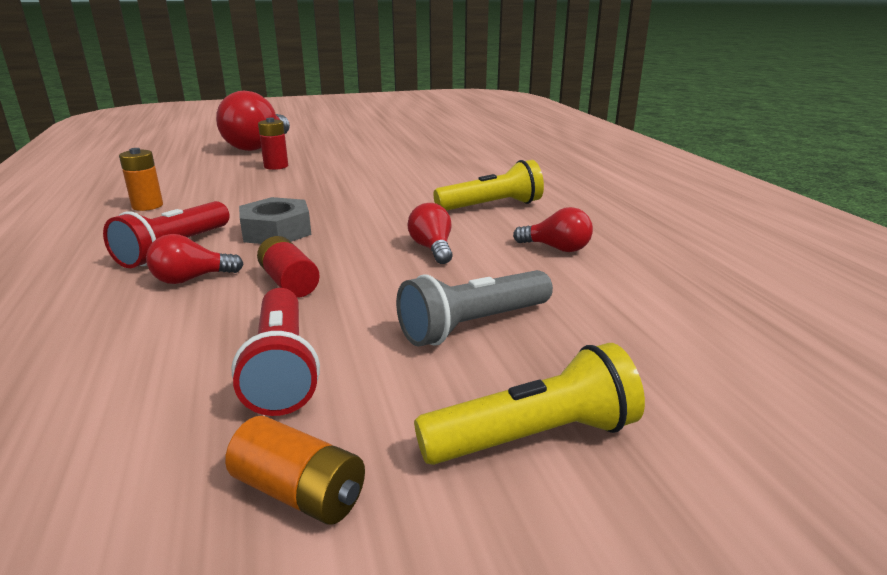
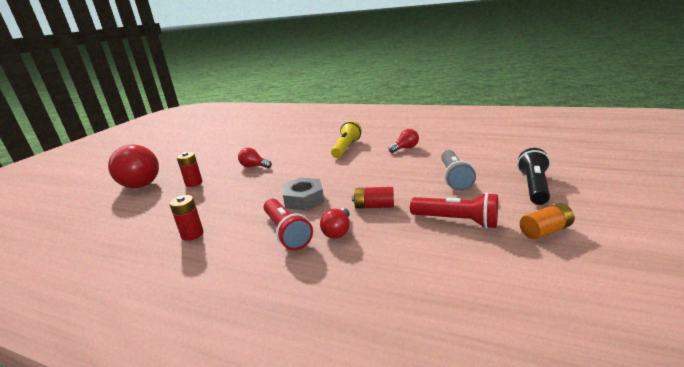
camera: 50 degrees left, 0 degrees up
(147, 206) = (192, 234): orange battery -> red battery
(432, 249) = (376, 169): red light bulb -> red light bulb (254, 166)
(534, 437) = (533, 186): yellow flashlight -> black flashlight

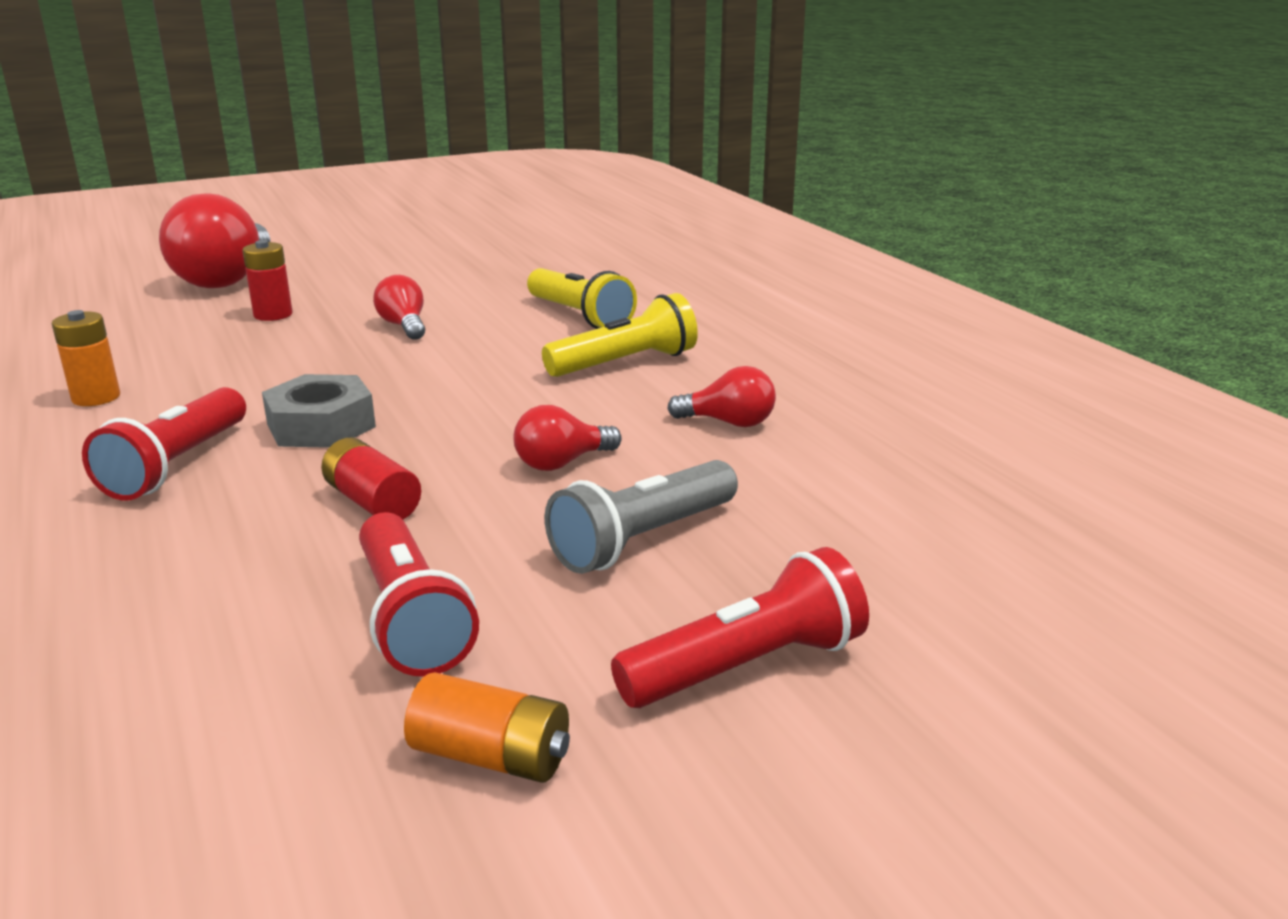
camera: 40 degrees right, 0 degrees up
(192, 234) = (96, 397): red battery -> orange battery
(303, 143) = (579, 316): none -> yellow flashlight
(338, 231) = (227, 509): red light bulb -> red light bulb (562, 463)
(533, 186) = (746, 666): black flashlight -> red flashlight

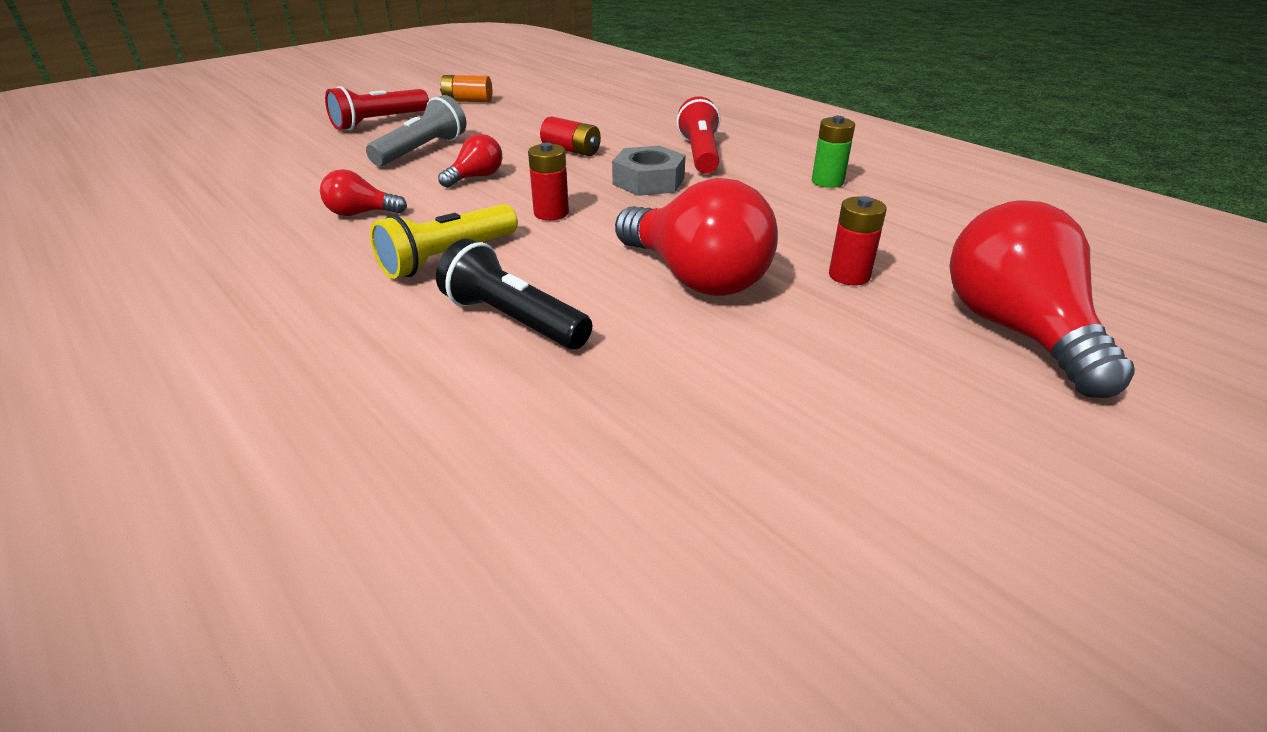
camera: 165 degrees right, 10 degrees up
(96, 397) = (827, 181): orange battery -> green battery
(404, 326) = (695, 277): red light bulb -> red light bulb, size x2.06
(410, 618) = (517, 121): red flashlight -> none
(489, 396) = (551, 213): none -> red battery
(579, 316) = (513, 320): yellow flashlight -> black flashlight

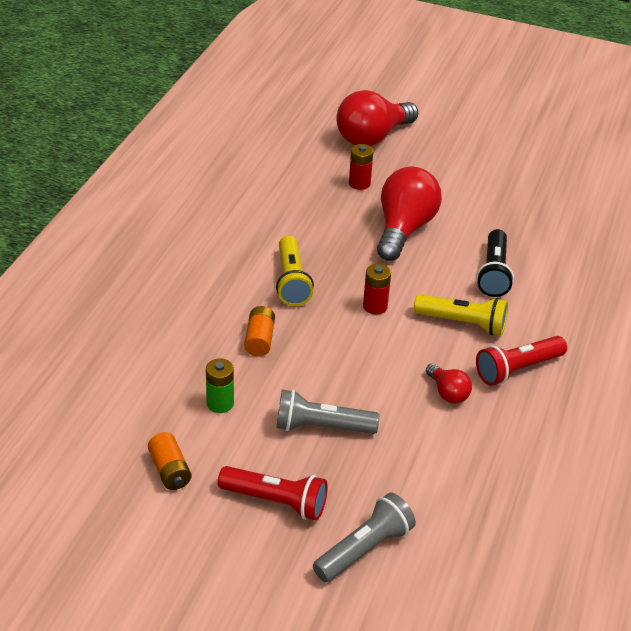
camera: 120 degrees left, 5 degrees up
(279, 137) = (364, 549): none -> grey flashlight
(476, 177) = (349, 367): red light bulb -> none
(571, 150) = (259, 339): red battery -> orange battery
(648, 181) = (291, 281): grey nut -> yellow flashlight
(700, 154) = (221, 271): red flashlight -> red flashlight (517, 369)
(827, 181) = (234, 207): green battery -> green battery (220, 403)

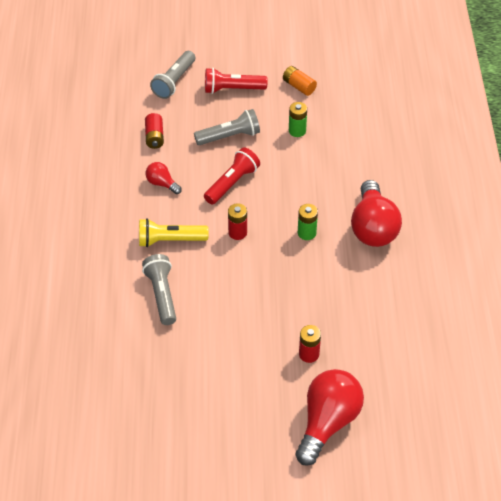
camera: 160 degrees right, 10 degrees up
(259, 339) = (300, 180): orange battery -> none
(291, 281) = (306, 233): yellow flashlight -> green battery
(404, 229) = (248, 315): red light bulb -> red light bulb (373, 227)
(434, 463) = (154, 137): none -> red battery
(493, 273) = (162, 295): black flashlight -> grey flashlight
(517, 369) = (121, 216): red flashlight -> red flashlight (232, 183)

